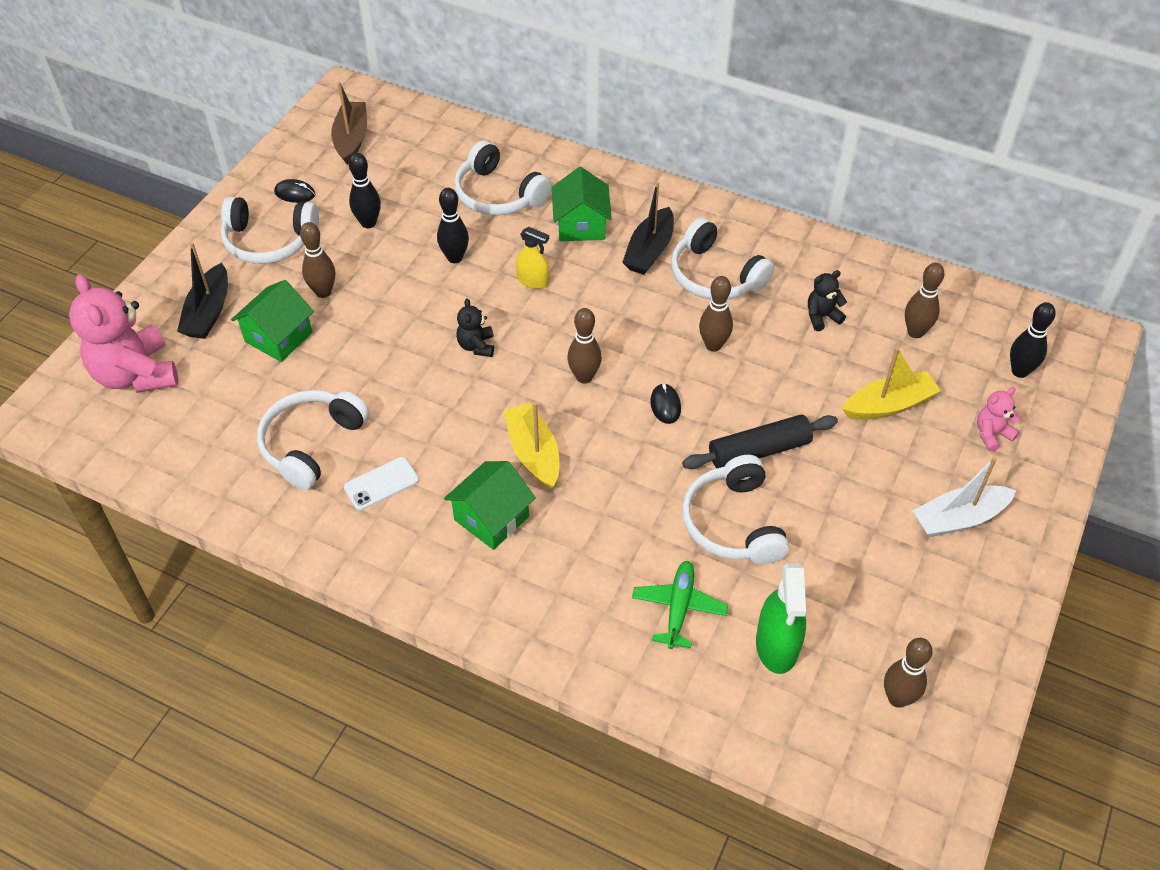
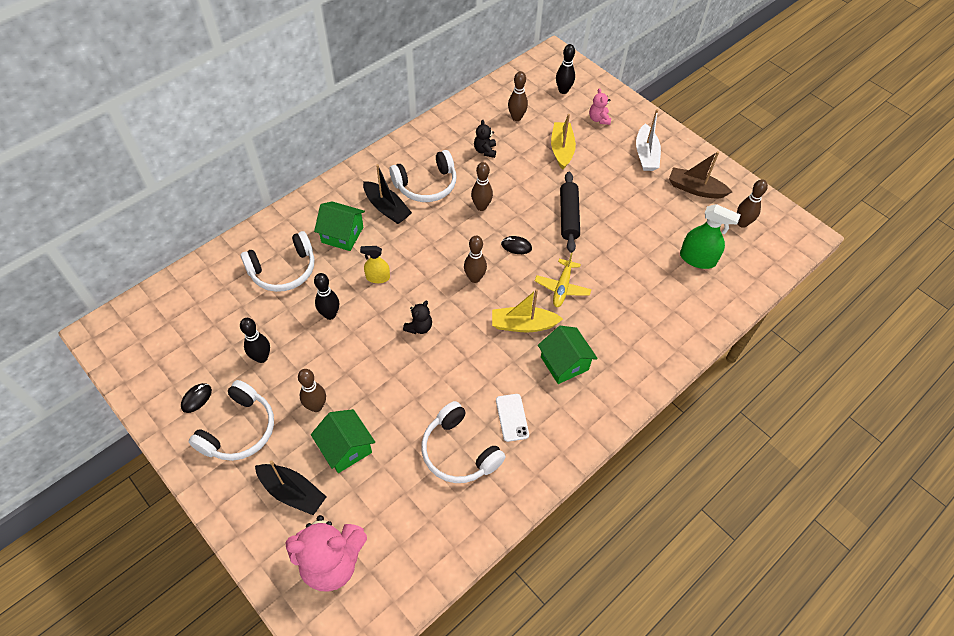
camera: 70 degrees left, 5 degrees up
(351, 139) = (160, 343): brown boat -> brown boat (695, 189)
(476, 346) = (419, 327): black teddy bear -> black teddy bear turned 75 degrees counterclockwise
(533, 281) = (378, 277): yellow spray bottle -> yellow spray bottle turned 135 degrees counterclockwise
(621, 479) = (562, 287): none -> yellow plane
(679, 608) = (660, 292): green plane -> none
(733, 523) = (613, 247): white headphones -> none

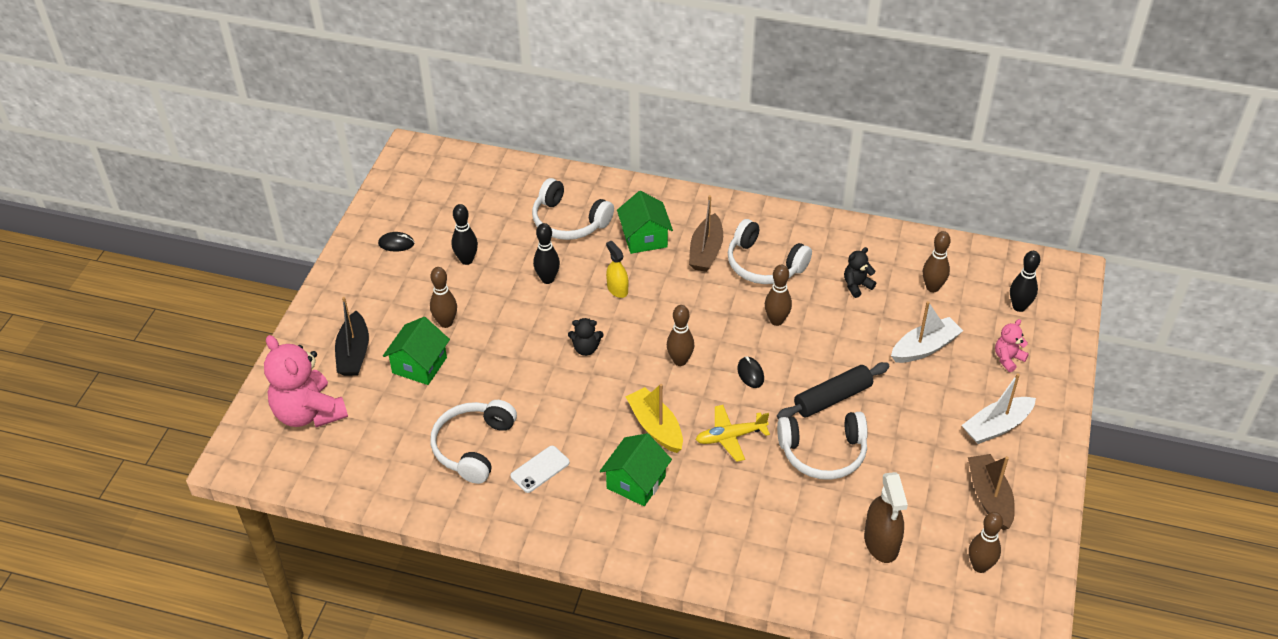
camera: 60 degrees right, 10 degrees down
(239, 430) = (387, 287): white headphones -> white headphones (823, 453)
(387, 208) = (706, 251): black boat -> brown boat
(561, 150) = (925, 348): yellow boat -> white boat
(697, 259) = (881, 542): green spray bottle -> brown spray bottle

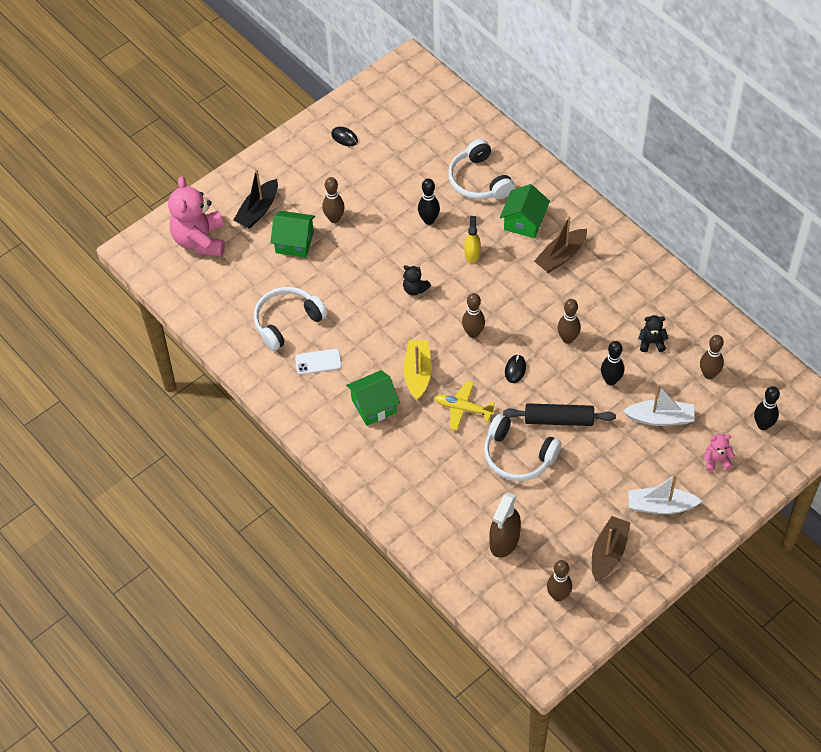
camera: 35 degrees right, 10 degrees up
(419, 365) = (294, 242): green house -> green house turned 45 degrees clockwise
(466, 260) = (383, 176): black bowling pin -> black bowling pin (611, 380)
(764, 264) = (595, 289): white headphones -> none

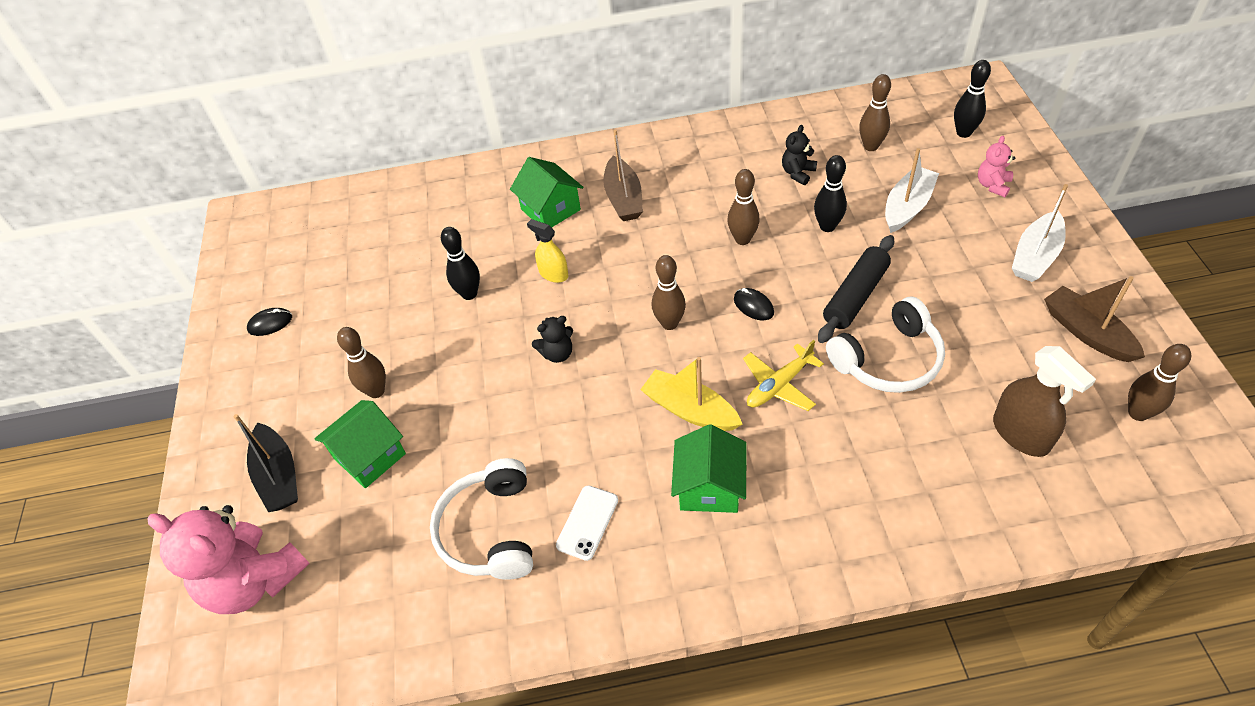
camera: 55 degrees left, 5 degrees down
(479, 180) = (458, 224): white headphones -> none

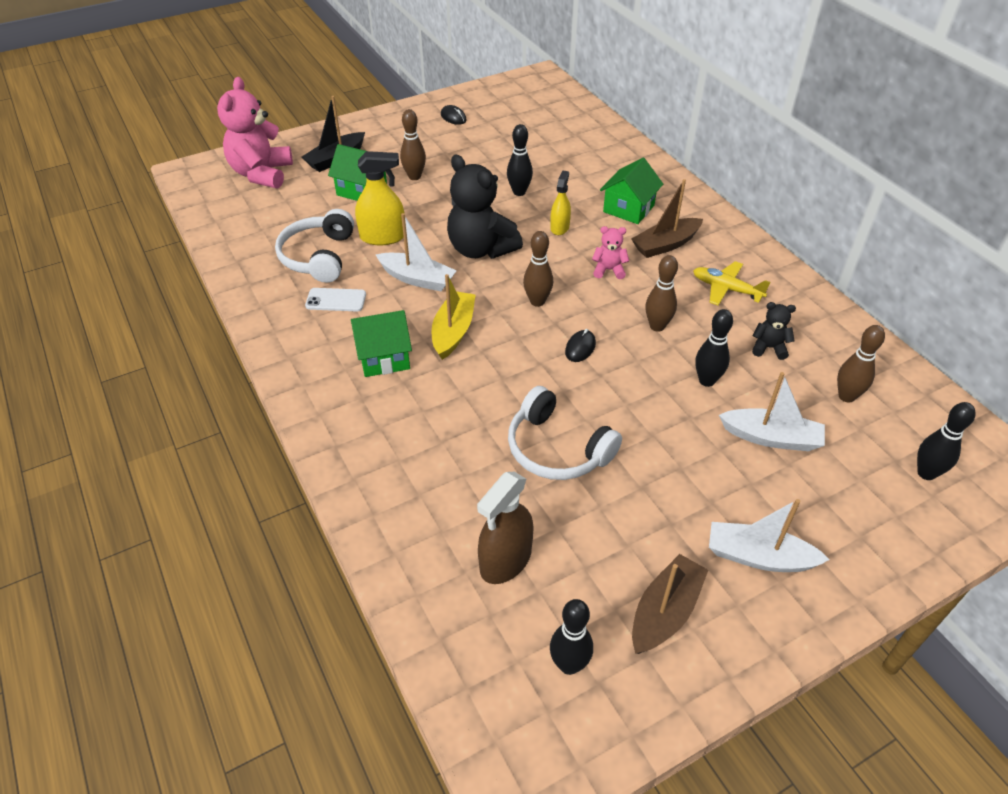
camera: 65 degrees right, 5 degrees down
(485, 449) = (383, 237): none -> yellow spray bottle
(490, 530) = (318, 256): white headphones -> white headphones turned 60 degrees counterclockwise
(557, 353) = (481, 249): black teddy bear -> black teddy bear, size x2.14
(584, 427) = (417, 279): none -> white boat
(779, 385) = (498, 379): yellow plane -> yellow plane (726, 289)
(855, 296) = (625, 414): black rolling pin -> none
(992, 185) = (852, 508): pink teddy bear -> pink teddy bear (609, 270)
(1138, 413) = (569, 664): brown bowling pin -> black bowling pin

